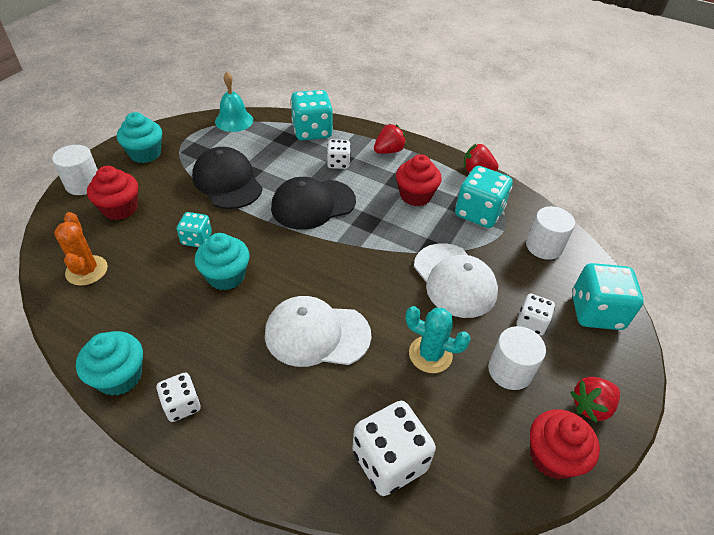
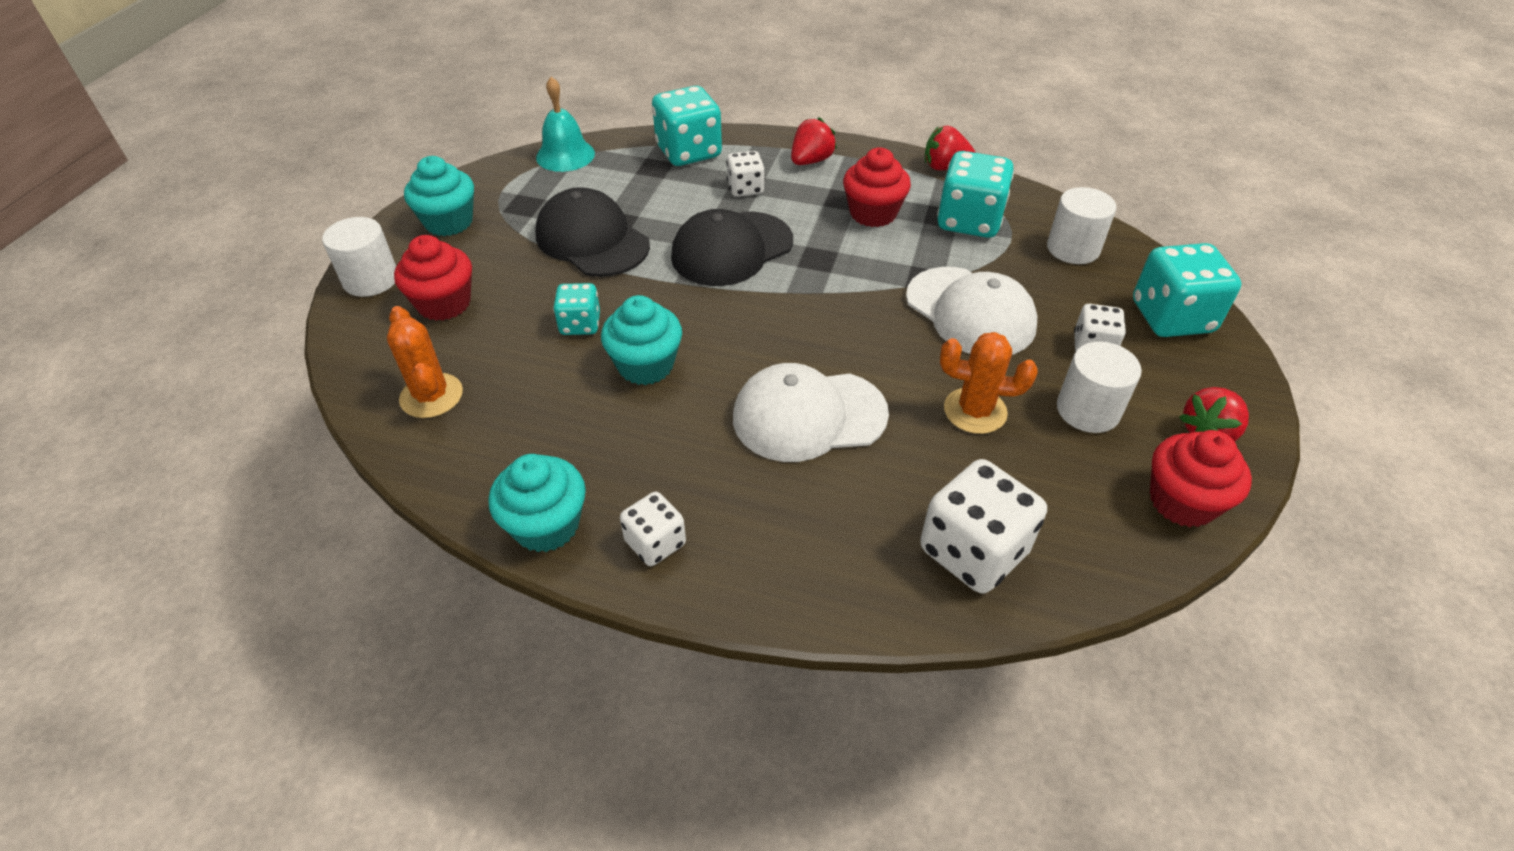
camera: 10 degrees left, 0 degrees up
(430, 354) = (975, 411): turquoise cactus -> orange cactus

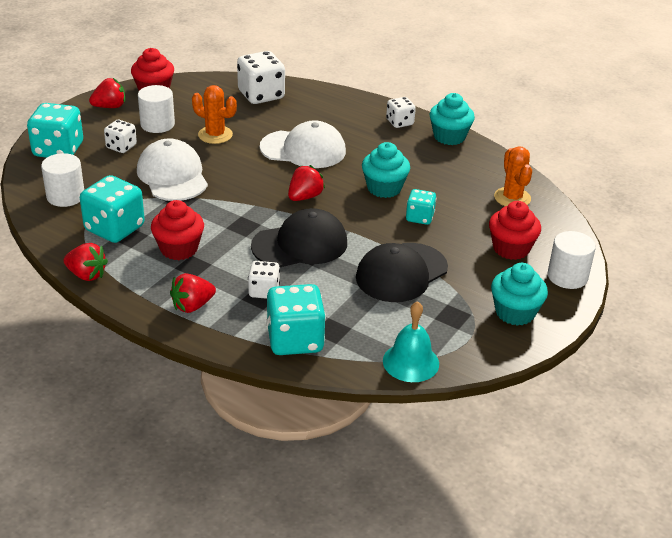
camera: 165 degrees left, 10 degrees down
(592, 240) = (401, 273): black cap -> black cap turned 75 degrees clockwise
(760, 321) = (305, 197): none -> red strawberry

